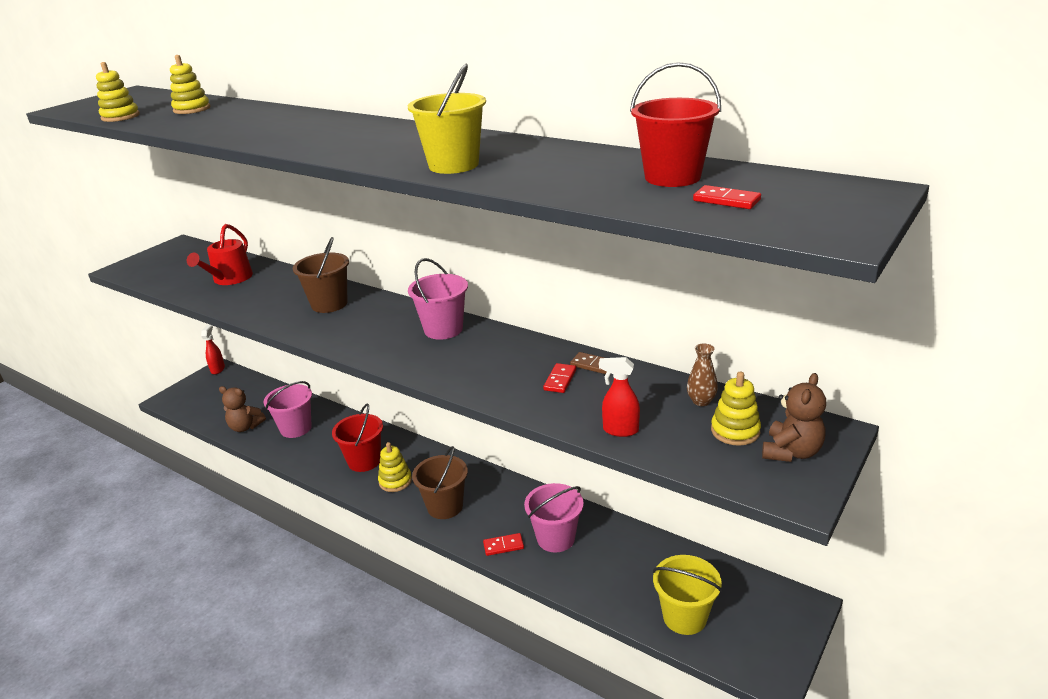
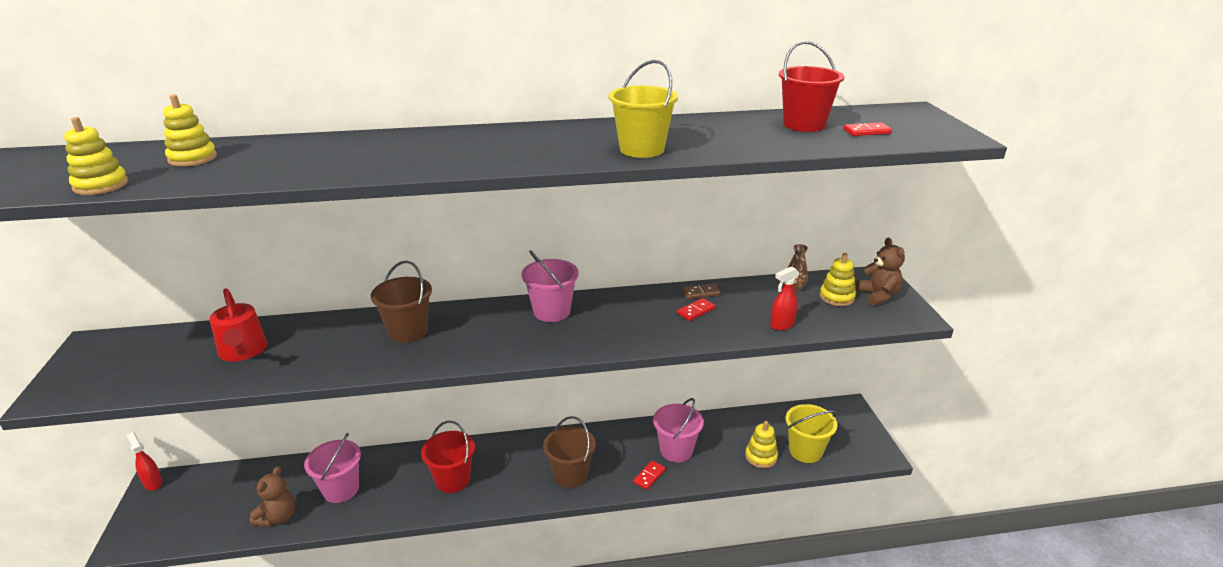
camera: 45 degrees left, 0 degrees up
(245, 427) = (278, 517): brown teddy bear -> brown teddy bear turned 45 degrees counterclockwise
(395, 481) = (503, 480): yellow stacking toy -> yellow stacking toy (761, 456)
(560, 380) = (696, 311): red domino -> red domino turned 75 degrees clockwise

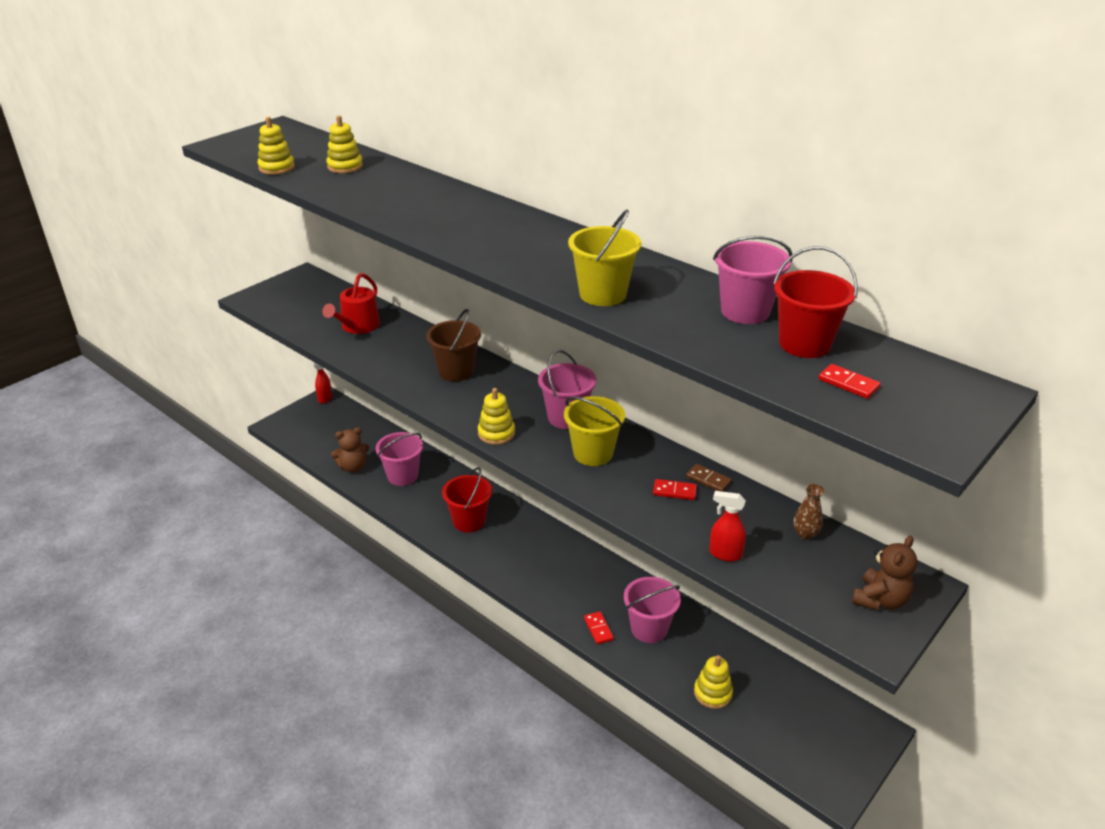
camera: 50 degrees right, 5 degrees up
(570, 475) = (545, 580): brown bucket -> none
(649, 476) = (598, 629): red domino -> red domino turned 75 degrees clockwise
(738, 123) = (745, 311): none -> pink bucket
(805, 451) = (762, 724): yellow bucket -> yellow bucket (593, 453)
(837, 297) = (832, 570): yellow stacking toy -> yellow stacking toy (496, 433)

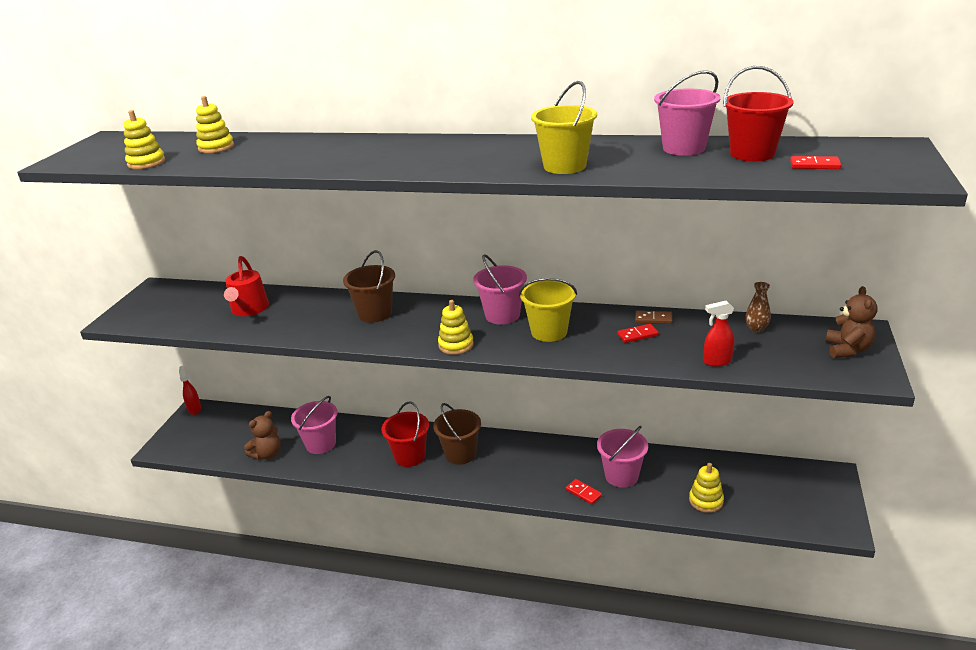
camera: 25 degrees left, 5 degrees down
(515, 538) = (460, 454): none -> brown bucket

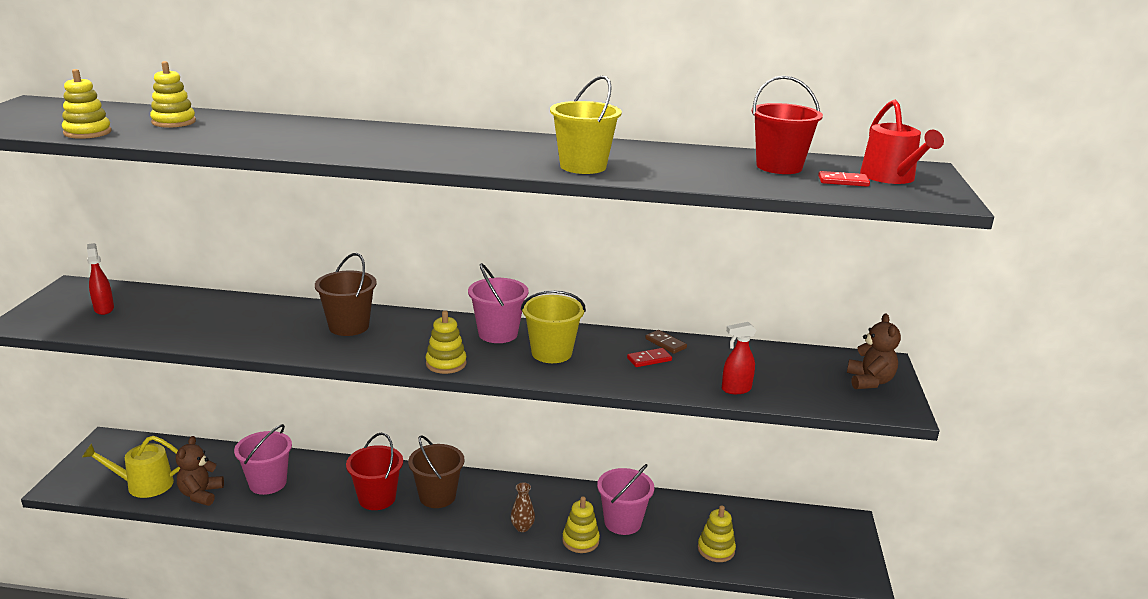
camera: 10 degrees left, 5 degrees down
(194, 409) = (106, 440): red spray bottle -> red spray bottle (104, 309)
(223, 446) = (144, 485): none -> yellow watering can
(249, 309) = (194, 316): red watering can -> red watering can (891, 177)
(267, 454) = (201, 494): brown teddy bear -> brown teddy bear turned 150 degrees clockwise
(583, 493) = (580, 540): red domino -> yellow stacking toy
(653, 319) = (665, 343): brown domino -> brown domino turned 45 degrees clockwise
(684, 148) = (708, 157): pink bucket -> none
(756, 328) = (775, 357): brown vase -> brown vase (522, 527)

